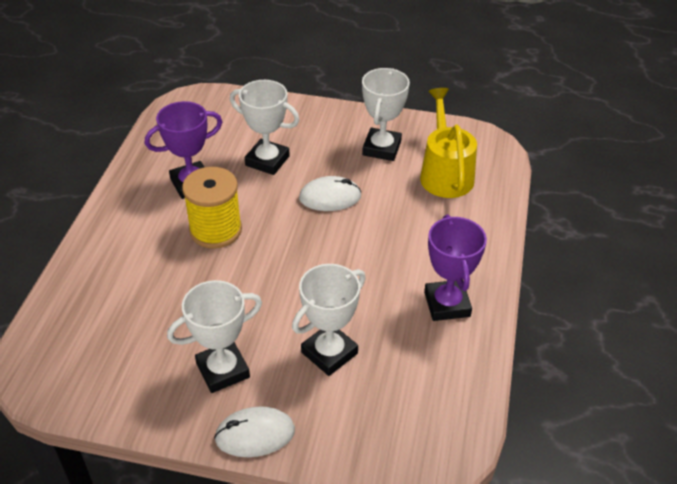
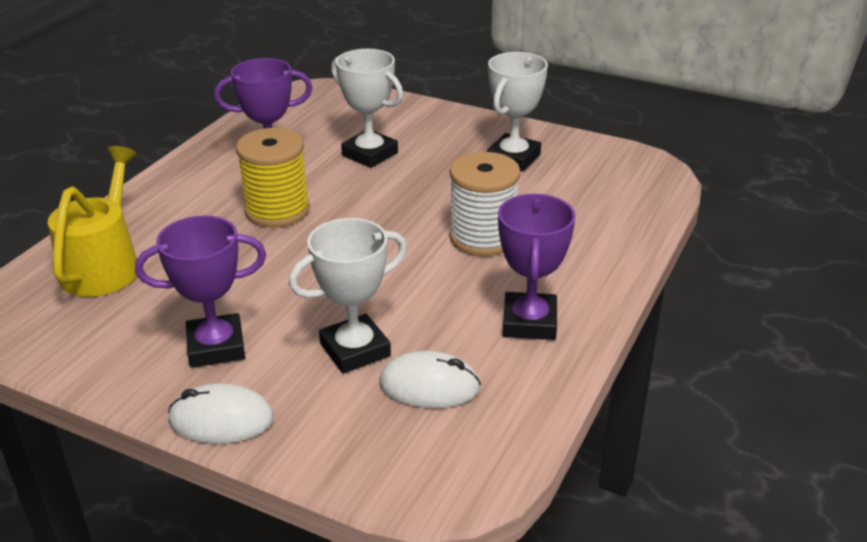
camera: 15 degrees right, 10 degrees down
(223, 370) = (216, 347): white trophy -> purple trophy
(330, 197) = (428, 197): white mouse -> white mouse (429, 385)
(386, 231) = (483, 238): none -> white spool
(445, 173) = (583, 191): yellow watering can -> yellow watering can (104, 265)

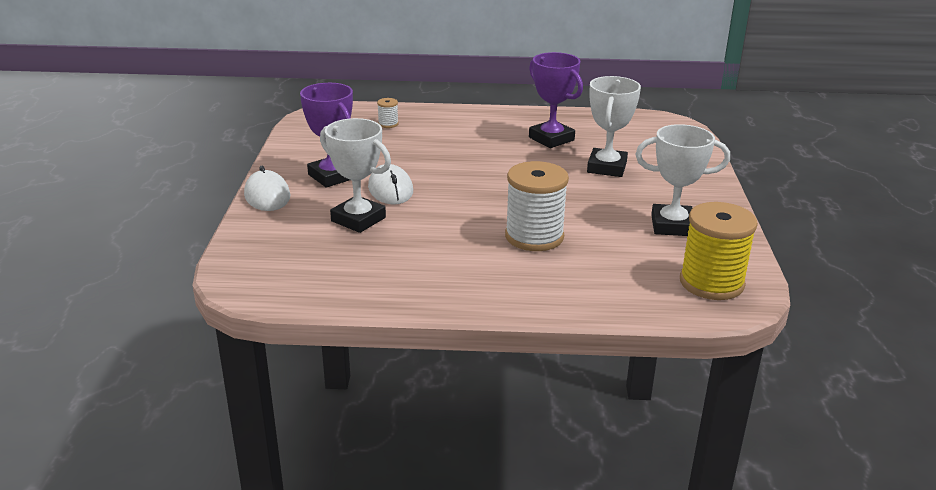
camera: 65 degrees right, 5 degrees down
(104, 265) = (388, 124): yellow watering can -> white spool
(277, 210) = (495, 155): yellow spool -> yellow spool (711, 283)
(429, 385) = (337, 253): white mouse -> white mouse (390, 189)
(529, 322) = (437, 278): purple trophy -> none

